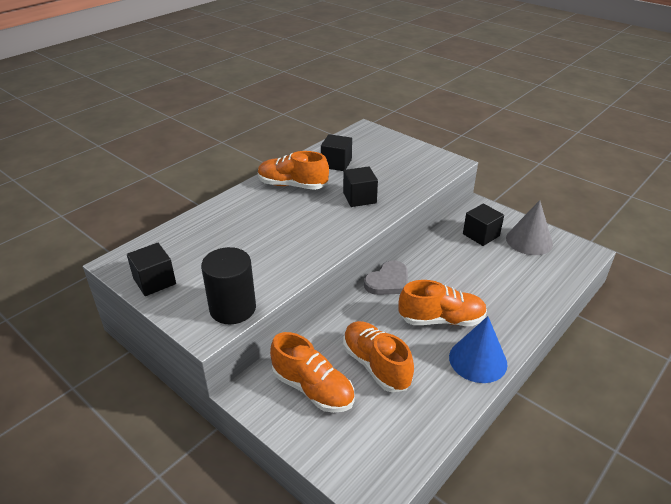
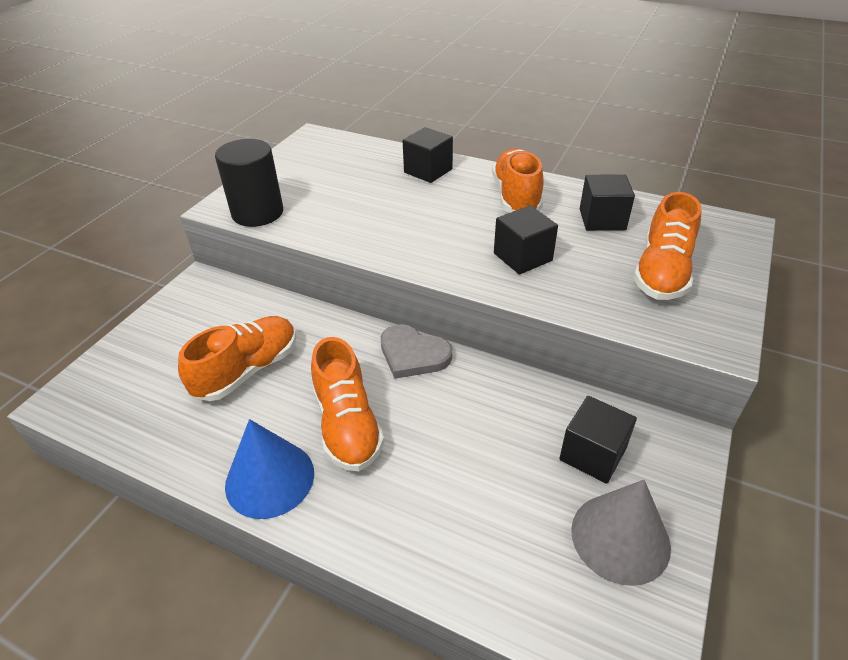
camera: 75 degrees right, 5 degrees up
(154, 281) = (291, 161): black cube -> black cube (428, 171)
(313, 388) = (206, 325): orange shoe -> orange shoe (662, 272)

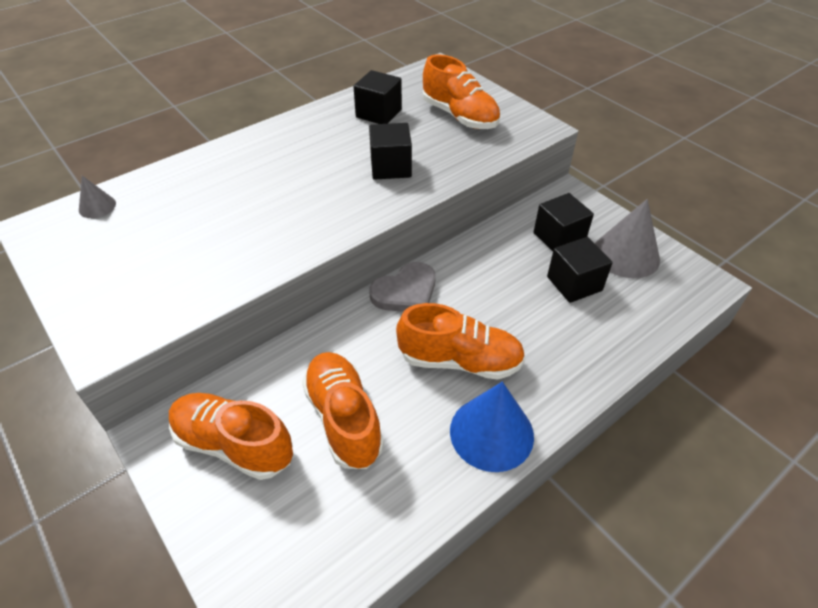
camera: 65 degrees left, 5 degrees up
(257, 213) = (151, 314): black cylinder -> none
(349, 146) = (97, 206): none -> grey cone
(428, 171) = (210, 171): black cube -> black cube (574, 283)
(516, 197) = (307, 139): orange shoe -> orange shoe (234, 444)

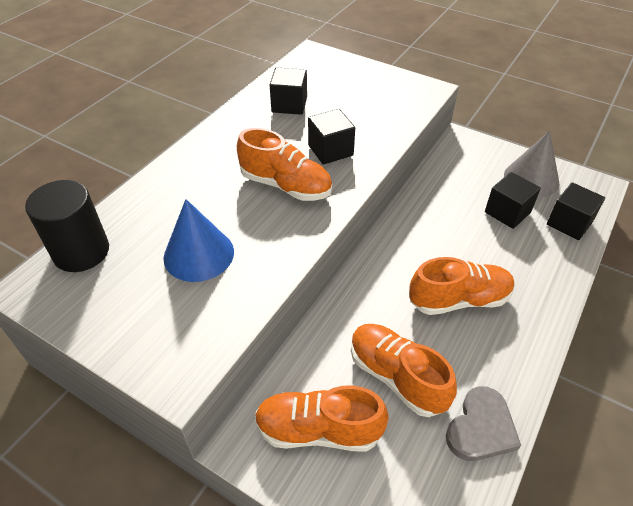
camera: 20 degrees left, 0 degrees up
(97, 206) = (81, 252): grey cone -> black cylinder
(405, 292) = (382, 255): grey heart -> grey heart (481, 428)
(459, 116) = (359, 93): orange shoe -> orange shoe (286, 186)
(491, 433) = (516, 350): blue cone -> blue cone (199, 254)
(559, 237) = (475, 177): black cube -> black cube (569, 223)

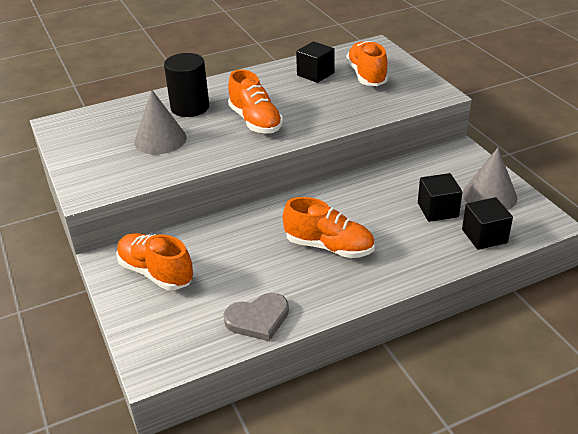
camera: 35 degrees right, 10 degrees down
(81, 252) = (98, 116): black cylinder -> black cylinder (190, 107)
(199, 254) = (160, 139): blue cone -> grey cone
(330, 150) = (311, 110): black cube -> none
(397, 377) = (234, 269): orange shoe -> orange shoe (366, 75)

